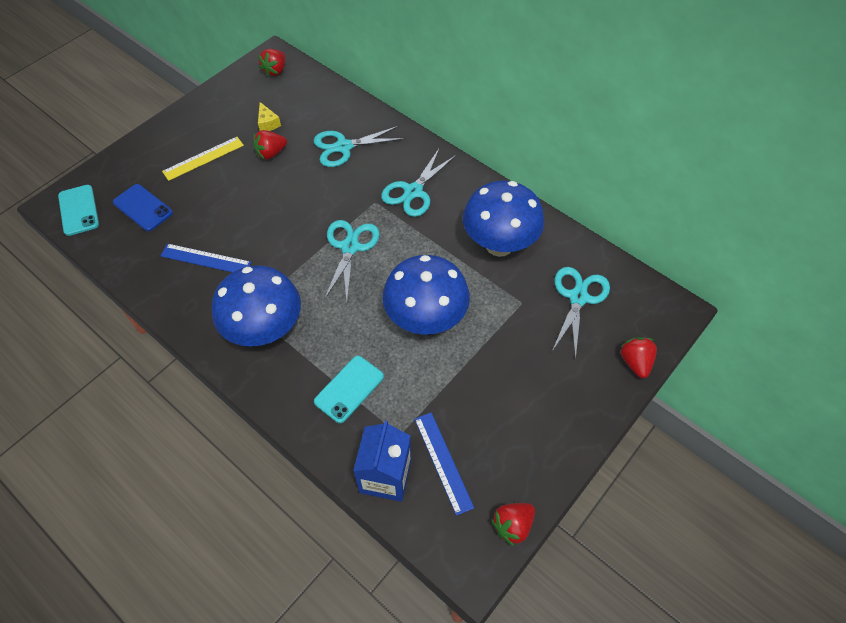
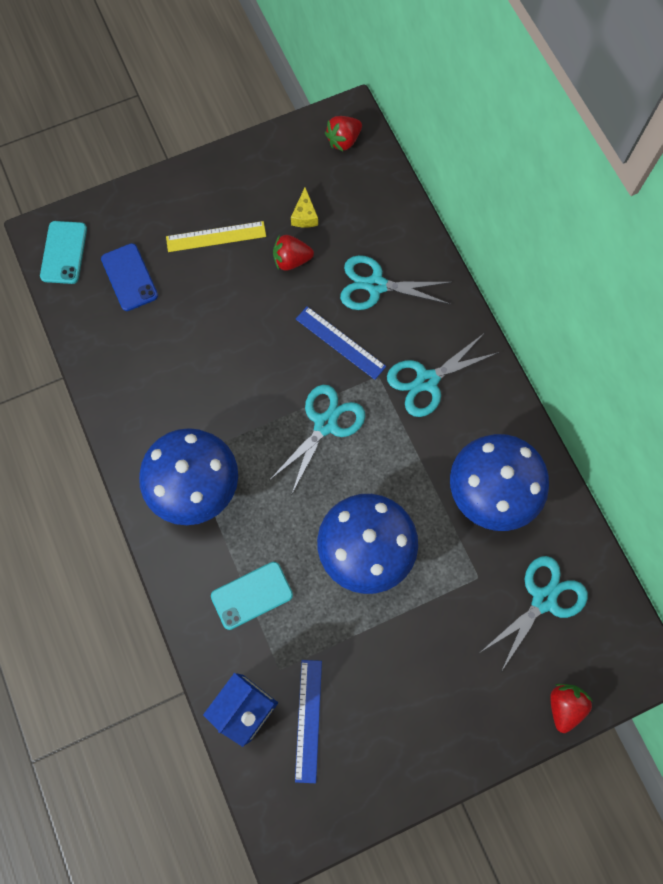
camera: 25 degrees right, 15 degrees up
(205, 259) = (170, 373): blue ruler -> blue ruler (340, 342)
(512, 525) = (344, 819): red strawberry -> none

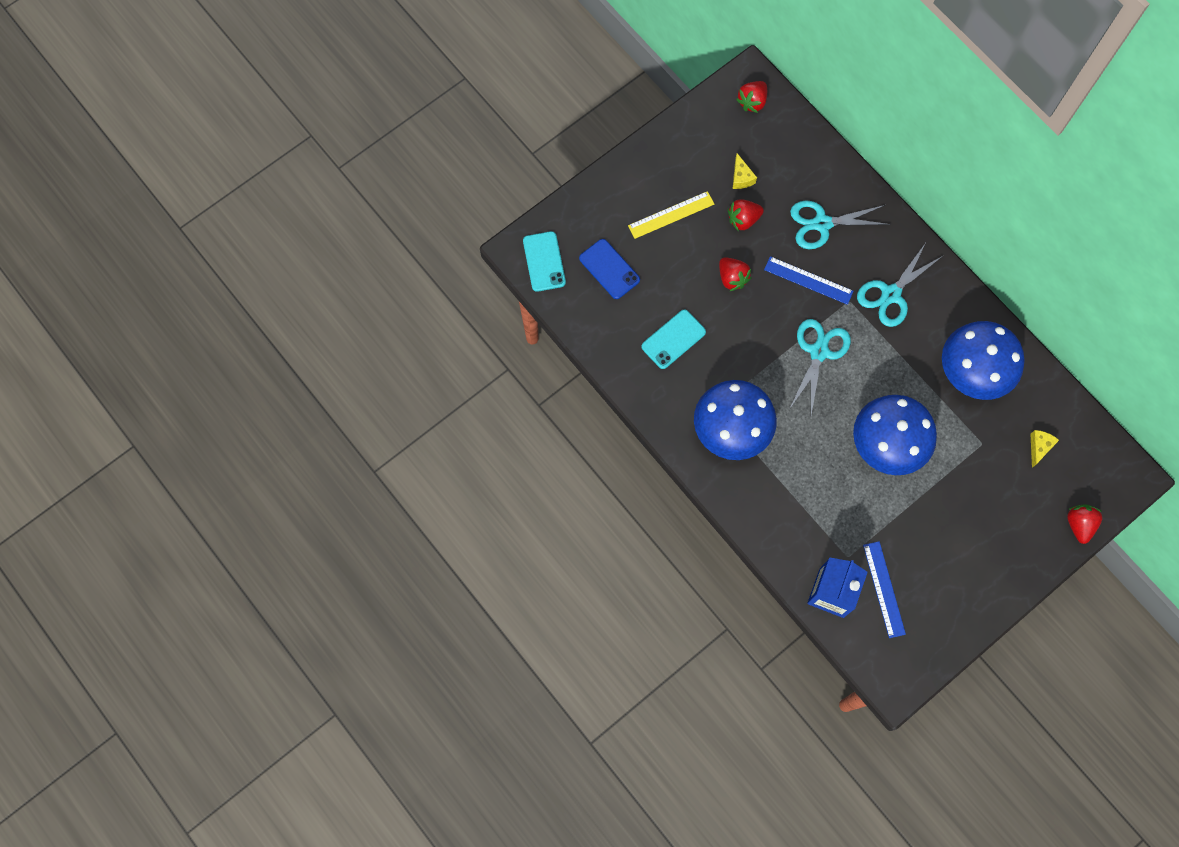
camera: 15 degrees left, 0 degrees up
(252, 595) = (806, 505): turquoise phone -> turquoise phone (673, 339)
(258, 319) = (732, 278): none -> red strawberry
(543, 599) = (1039, 447): turquoise scissors -> yellow cheese

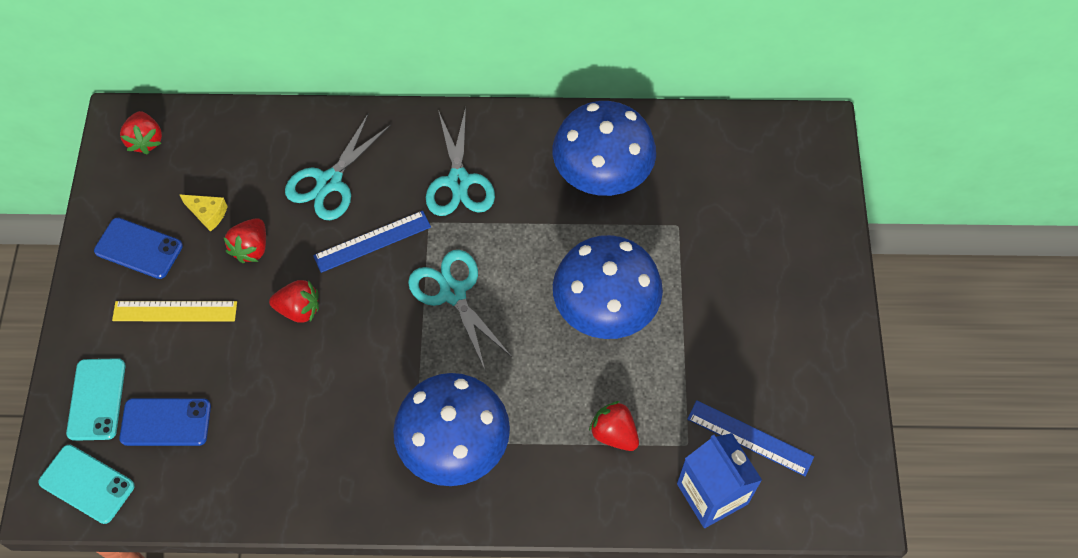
camera: 50 degrees left, 10 degrees down
(671, 215) = (175, 311): yellow ruler -> yellow ruler turned 75 degrees clockwise
(673, 339) = (304, 422): turquoise phone -> turquoise phone (96, 399)
(687, 161) = (138, 248): none -> blue phone
(1039, 447) = (724, 181): yellow cheese -> none
(1079, 524) = (828, 209): red strawberry -> red strawberry (614, 433)

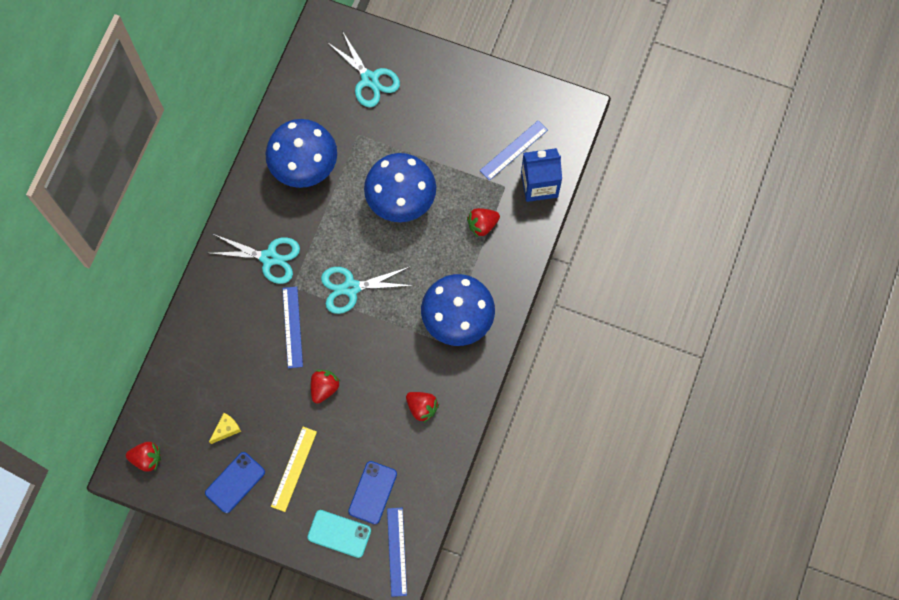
camera: 70 degrees left, 10 degrees up
(87, 484) = (397, 551): turquoise phone -> blue ruler
(251, 248) = (265, 407): red strawberry -> red strawberry (422, 408)
(329, 182) = (234, 342): turquoise scissors -> turquoise scissors (369, 79)

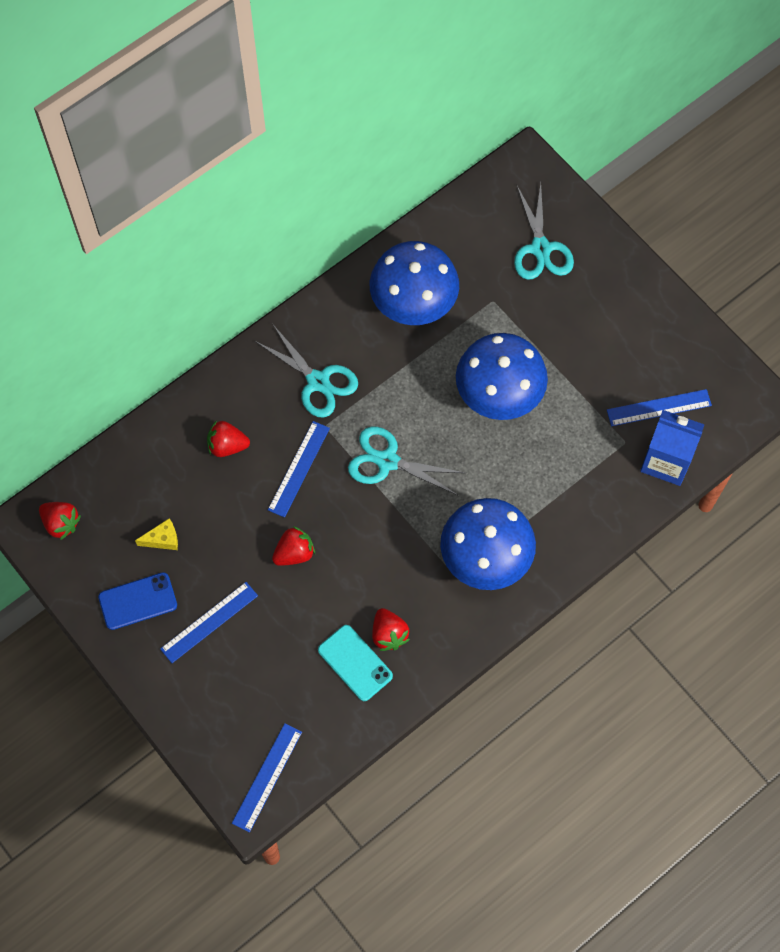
camera: 30 degrees right, 5 degrees down
(294, 469) = (209, 622): yellow ruler -> blue ruler
(339, 533) = (216, 721): turquoise phone -> turquoise phone (355, 663)
(372, 492) = (279, 697): blue phone -> none
(482, 225) = (575, 471): red strawberry -> red strawberry (227, 446)

